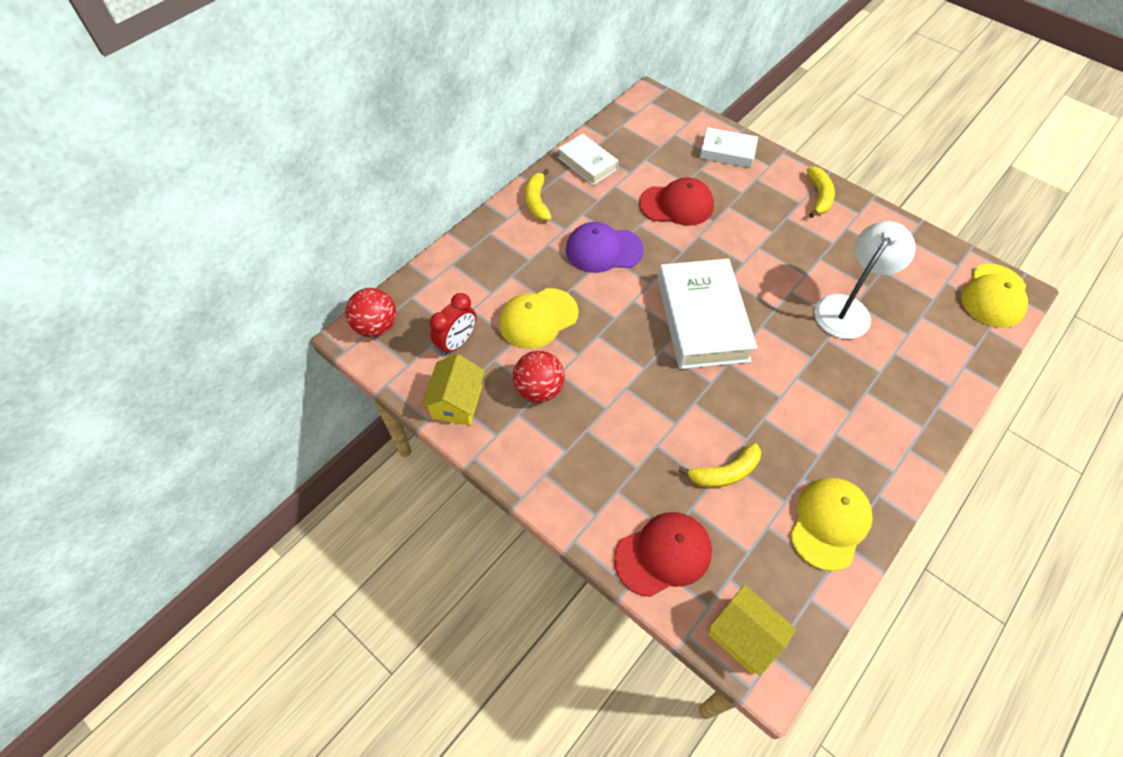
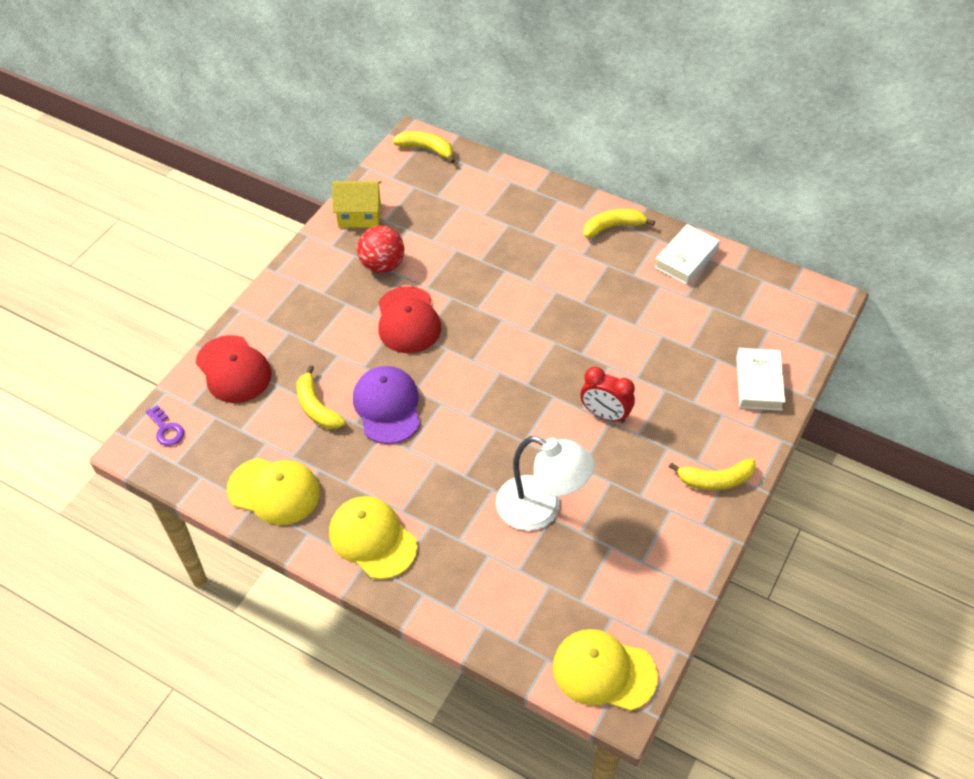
camera: 80 degrees right, 5 degrees down
(376, 326) = (426, 149): red ball -> yellow banana
(457, 343) = (421, 203): red clock -> red clock (605, 415)
(538, 318) = (461, 252): yellow cap -> yellow cap (372, 539)
(603, 250) = (562, 288): purple cap -> purple cap (387, 406)
(676, 205) = (650, 342): red cap -> red cap (408, 320)
(702, 319) = (491, 377): white book -> none
(743, 636) = (166, 429): yellow house -> purple key

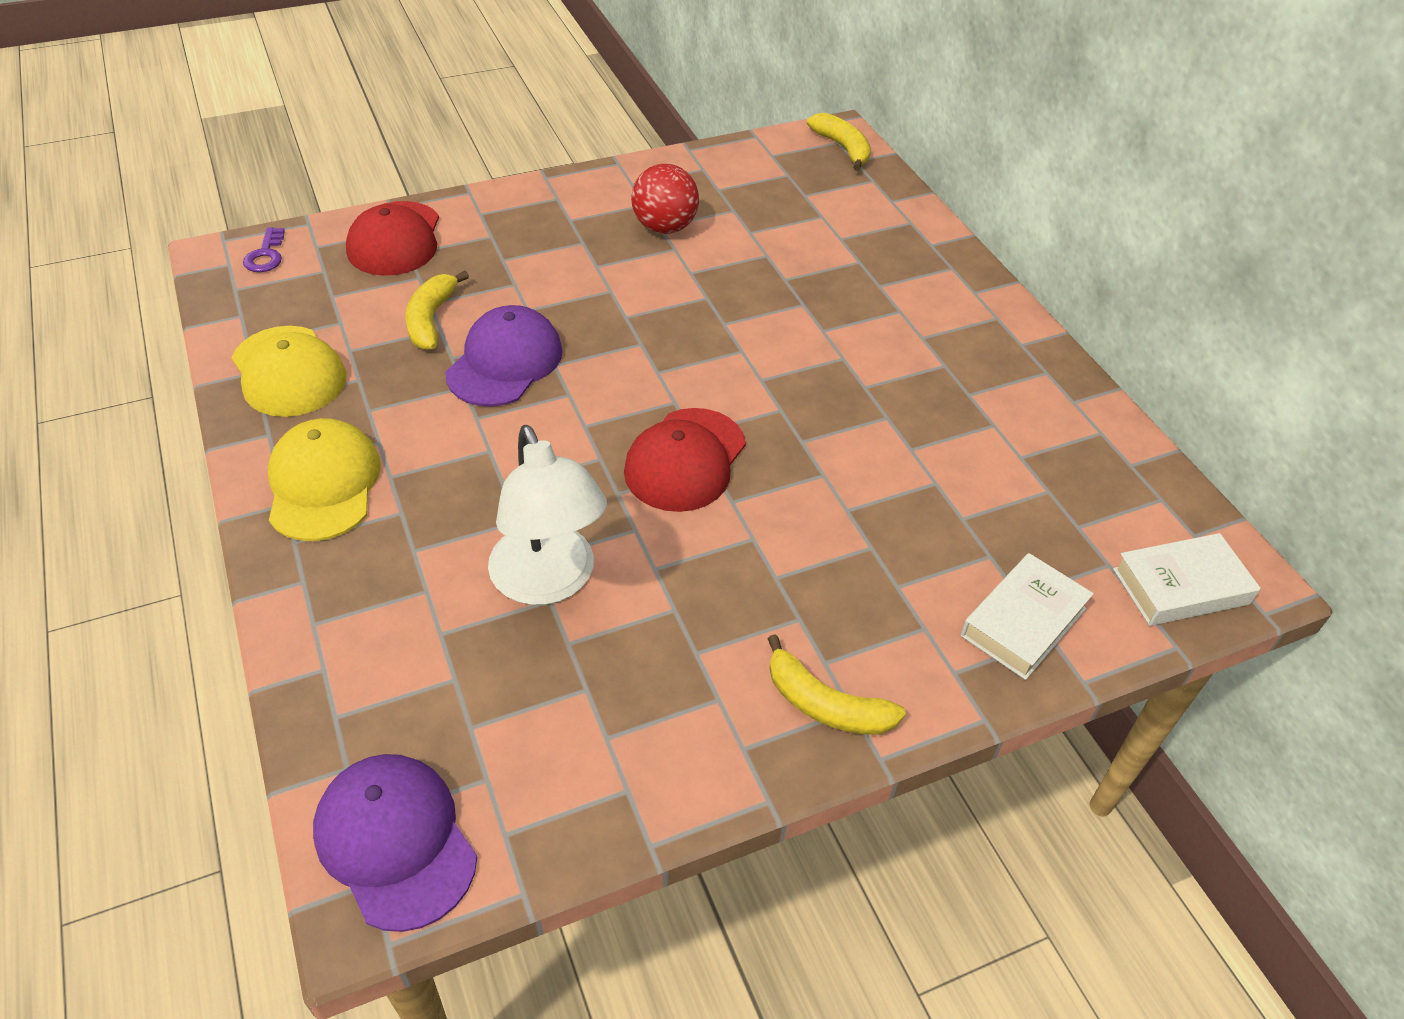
camera: 35 degrees right, 5 degrees down
(359, 215) = (695, 171): yellow house -> none
(408, 320) = (630, 293): red cap -> red cap (685, 460)
(604, 671) = (395, 841): yellow cap -> purple cap
(605, 415) = (755, 526): red clock -> none
(613, 227) = (996, 329): yellow banana -> none
(686, 258) = (1065, 414): white book -> white book (1180, 586)

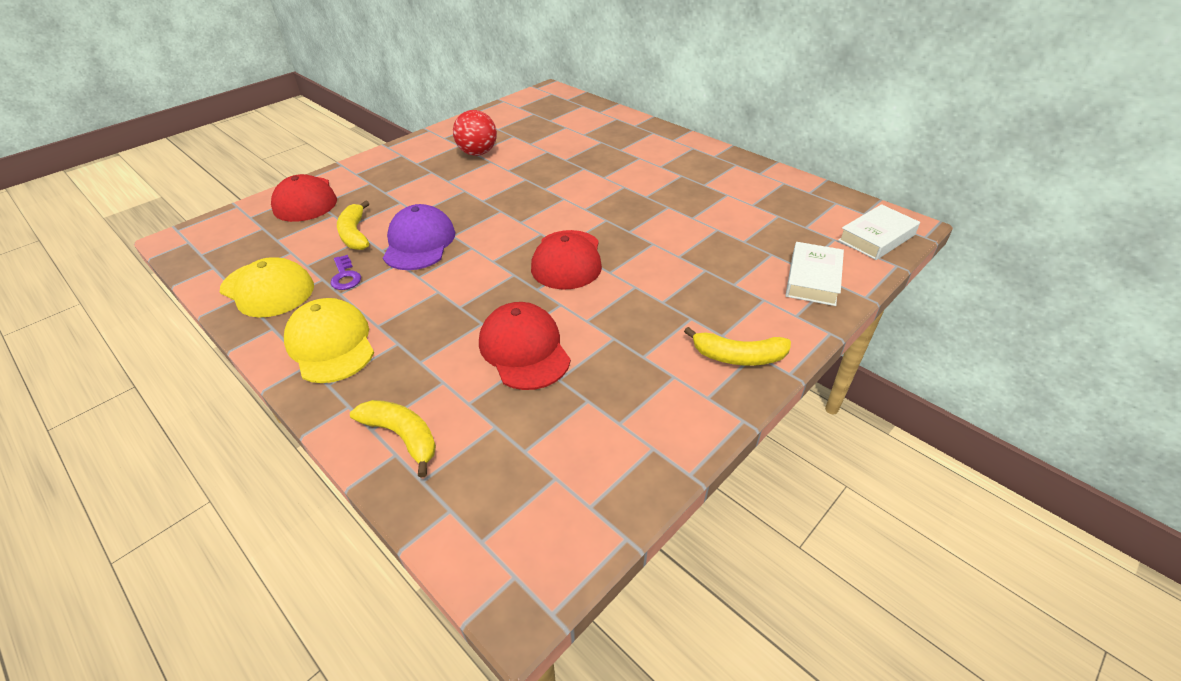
camera: 20 degrees left, 5 degrees down
(266, 255) = (214, 230): purple key -> purple key (345, 276)
(395, 841) = (515, 543): purple cap -> none
(549, 582) = (524, 349): white lamp -> red cap
(842, 148) = (556, 95): yellow banana -> yellow banana (402, 436)

